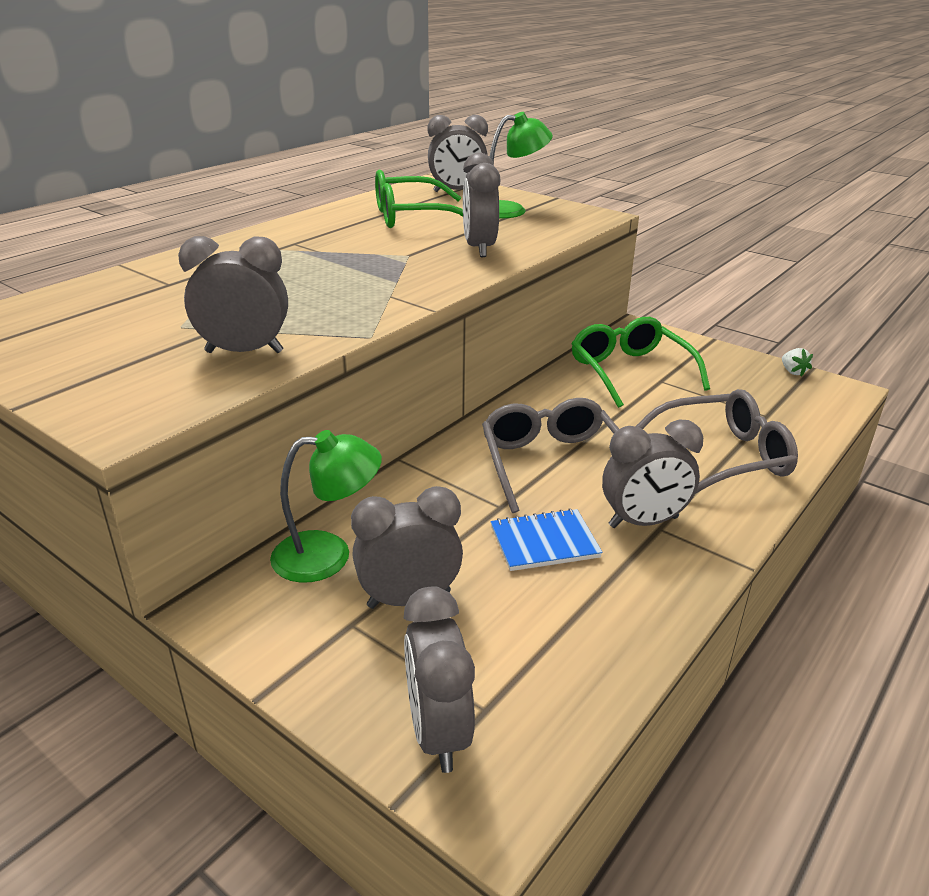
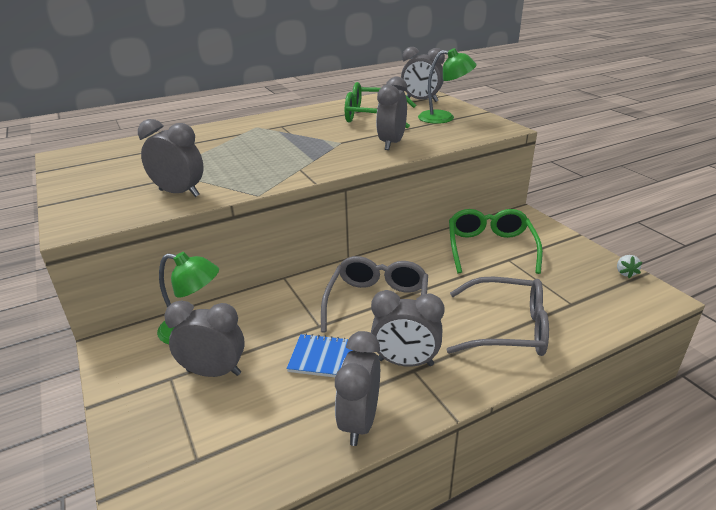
camera: 25 degrees right, 0 degrees up
(438, 732) = (159, 464): grey clock -> grey clock (359, 422)

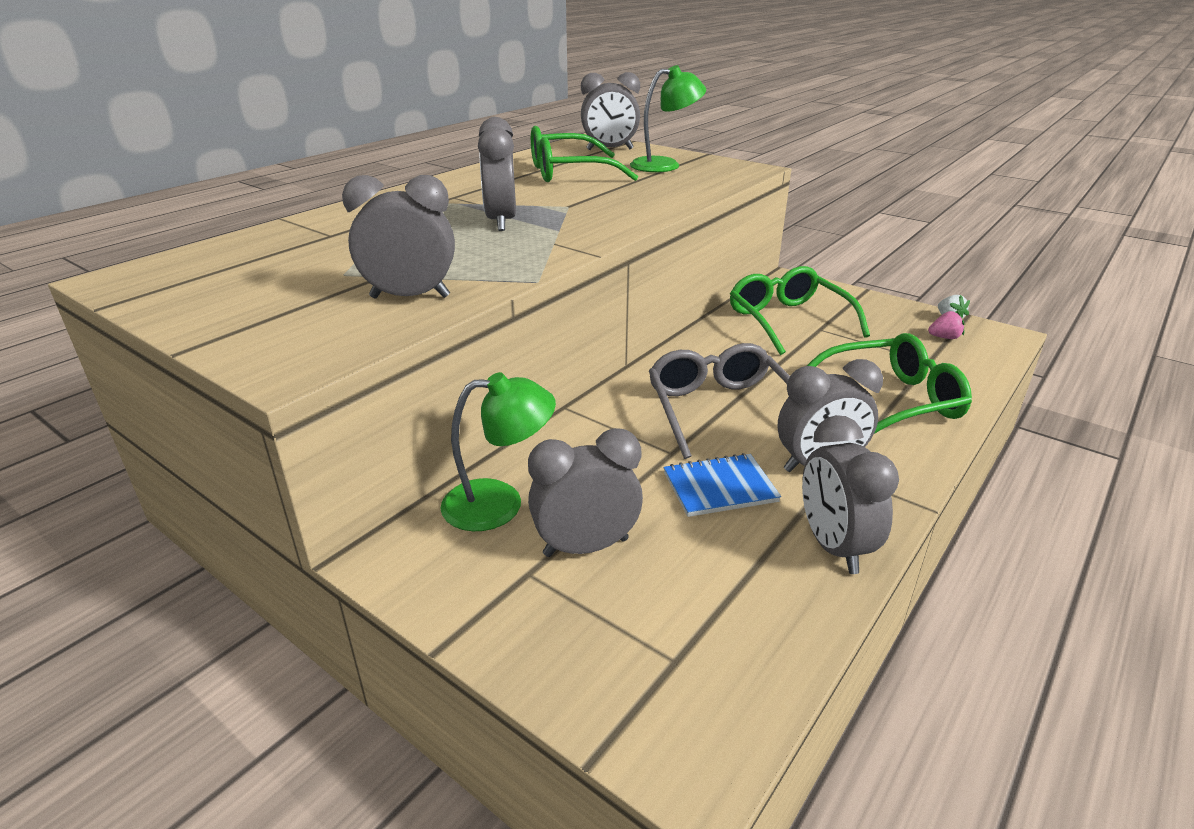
camera: 25 degrees left, 0 degrees up
(391, 143) = (638, 199): grey clock -> grey clock (501, 222)
(509, 328) = (892, 400): grey glasses -> green glasses
(604, 288) = (944, 337): none -> pink strawberry

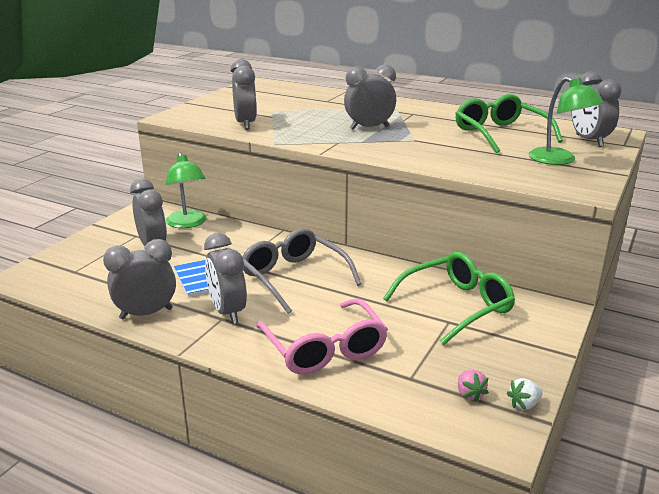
camera: 80 degrees right, 5 degrees down
(719, 409) = (293, 277): grey glasses -> grey glasses turned 105 degrees counterclockwise
(892, 400) = (325, 349): green glasses -> pink glasses

